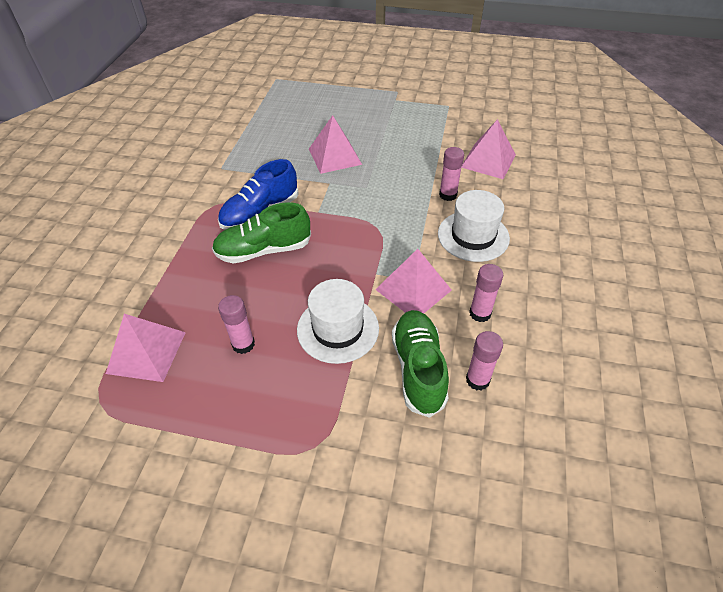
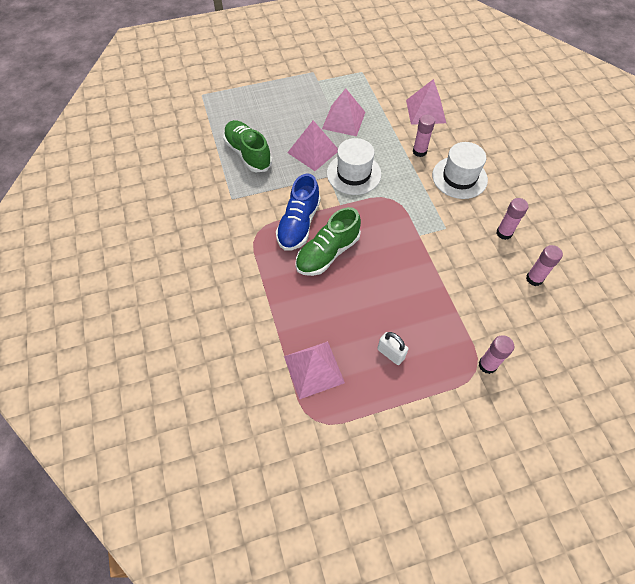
camera: 30 degrees left, 10 degrees up
(236, 377) = (390, 353): none -> white padlock
(243, 344) = (375, 329): pink glue stick -> pink glue stick (487, 365)
(338, 329) = (427, 287): white hat -> white hat (353, 174)
(413, 289) = (452, 235): pink pyramid -> pink pyramid (343, 120)
(418, 369) = (496, 289): green shoe -> green shoe (248, 154)

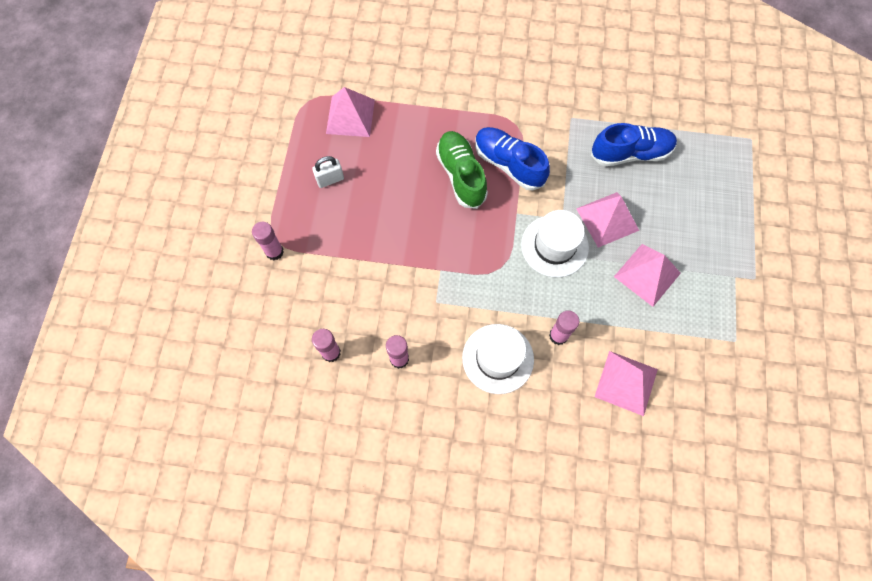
camera: 115 degrees right, 10 degrees up
(248, 154) = (630, 153): green shoe -> blue shoe

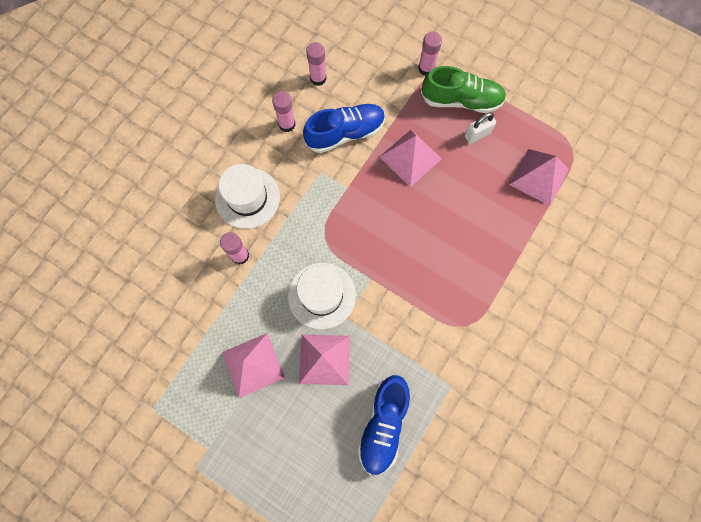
camera: 115 degrees right, 5 degrees up
(330, 179) = (477, 135): white padlock -> white padlock turned 60 degrees clockwise
(461, 175) = (432, 247): green shoe -> green shoe (461, 100)
(509, 164) = (424, 296): blue shoe -> blue shoe (345, 133)
(626, 383) = (171, 290): pink pyramid -> pink pyramid (410, 158)

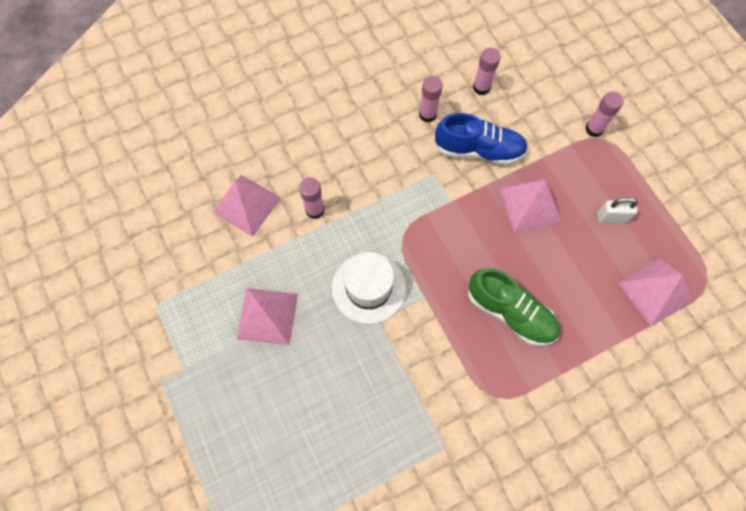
camera: 30 degrees right, 5 degrees down
(247, 198) = (352, 162): white hat -> none
(324, 359) = (336, 349): pink pyramid -> pink pyramid (246, 205)
(383, 424) = (356, 445): blue shoe -> none
(461, 100) = (613, 176): green shoe -> green shoe (510, 312)

